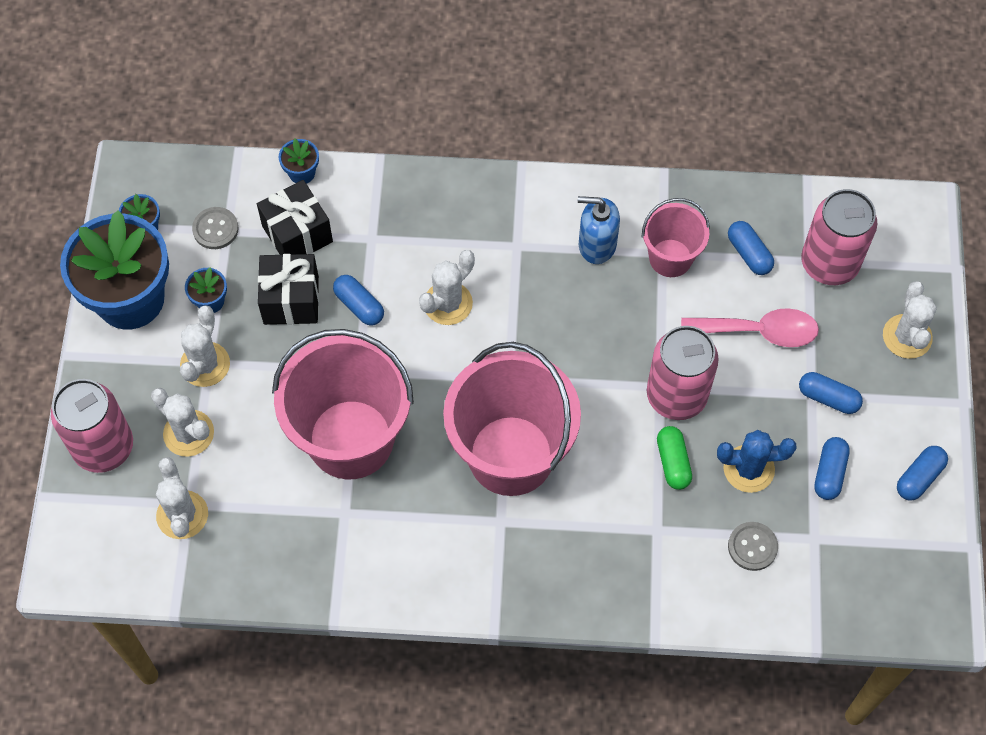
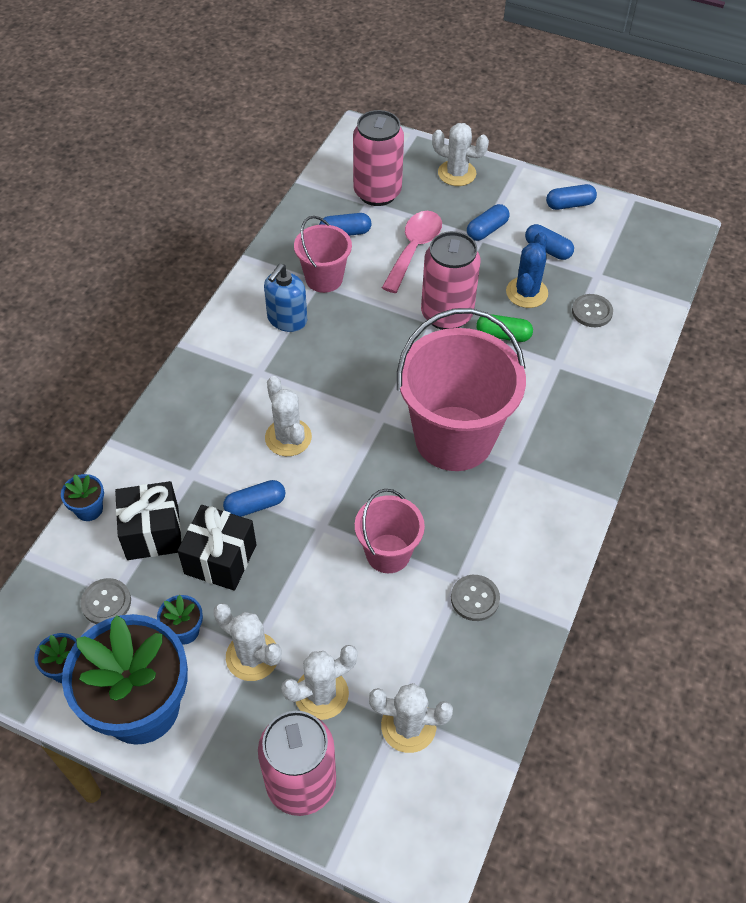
camera: 70 degrees left, 10 degrees down
(330, 532) = (475, 598): none -> grey button
(351, 439) = (388, 553): pink bucket -> pink bucket, size x0.53
(919, 477) = (569, 204): blue capsule -> blue capsule turned 75 degrees counterclockwise

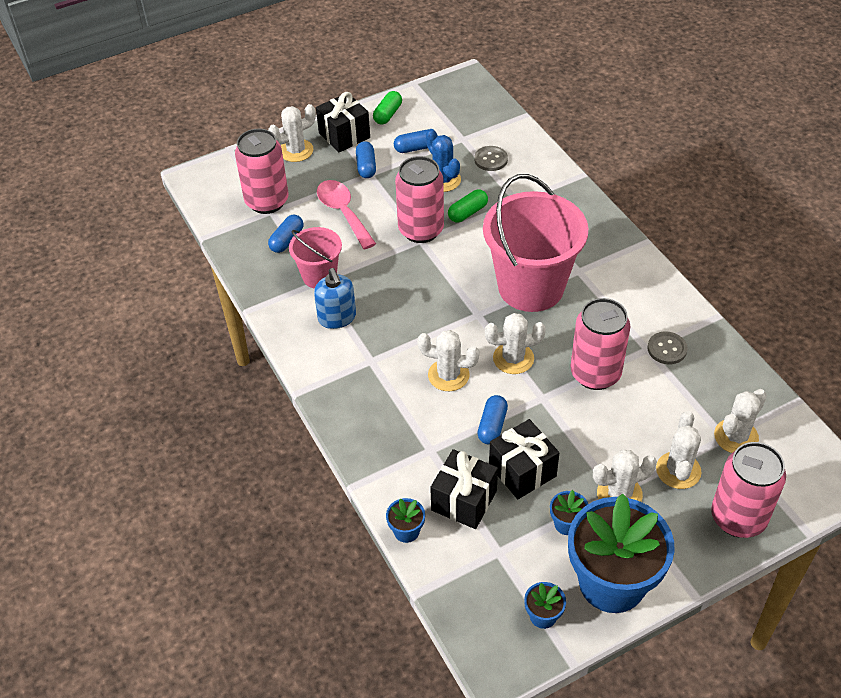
camera: 50 degrees left, 5 degrees down
(106, 602) = (503, 561): grey button -> none
(350, 475) = (513, 358): none -> white cactus
(388, 553) = (595, 374): pink bucket -> pink can
(510, 192) = (344, 135): none -> black gift
(569, 204) = (388, 114): blue capsule -> green capsule

